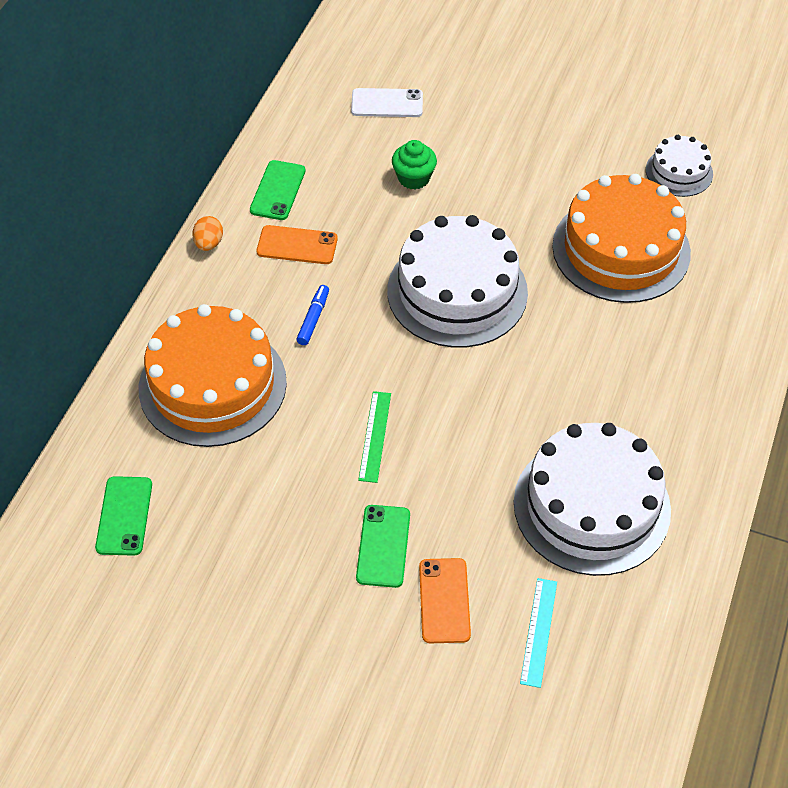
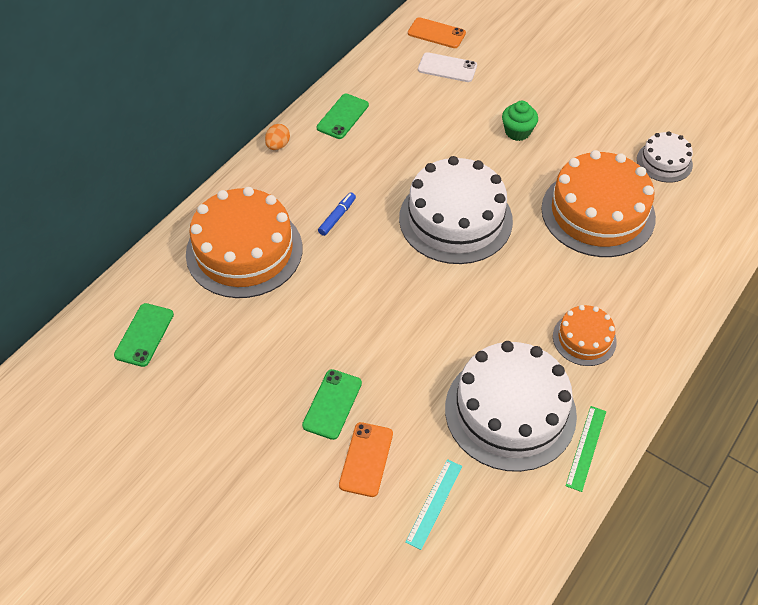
camera: 15 degrees right, 0 degrees up
(297, 245) = (343, 159): orange phone -> orange phone (436, 33)
(374, 436) = (354, 317): green ruler -> green ruler (586, 448)
(414, 178) = (449, 127): green cupcake -> green cupcake (517, 132)
(650, 402) = (584, 339): none -> orange cake

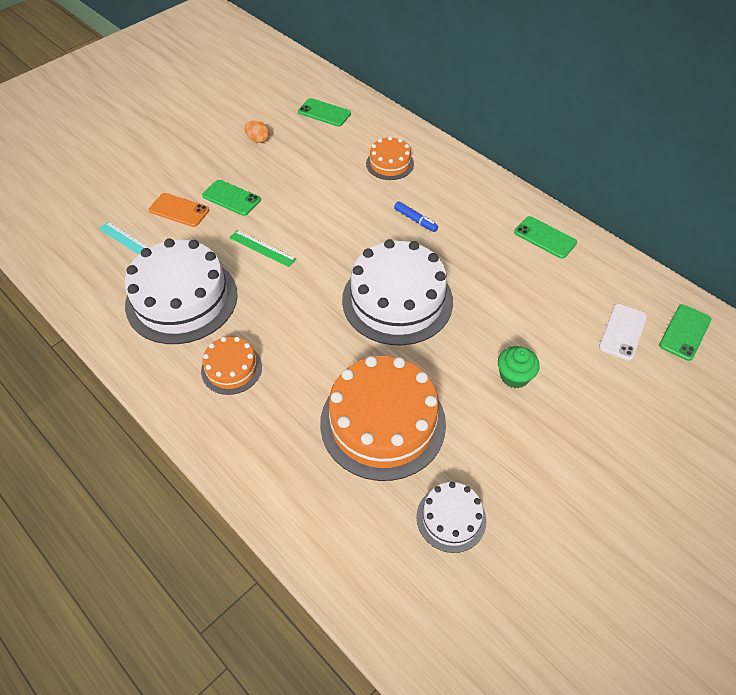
camera: 100 degrees right, 0 degrees up
(244, 251) = (390, 164): orange cake -> orange cake, size x0.51
(278, 145) = (508, 191): orange egg -> orange egg (258, 140)
(436, 33) = (685, 332): orange phone -> green phone
(586, 448) = (127, 342): green ruler -> green ruler (262, 248)

